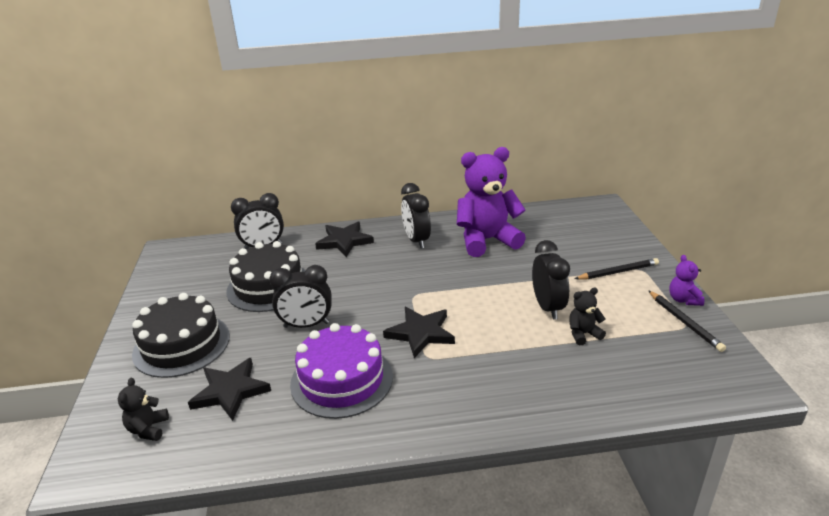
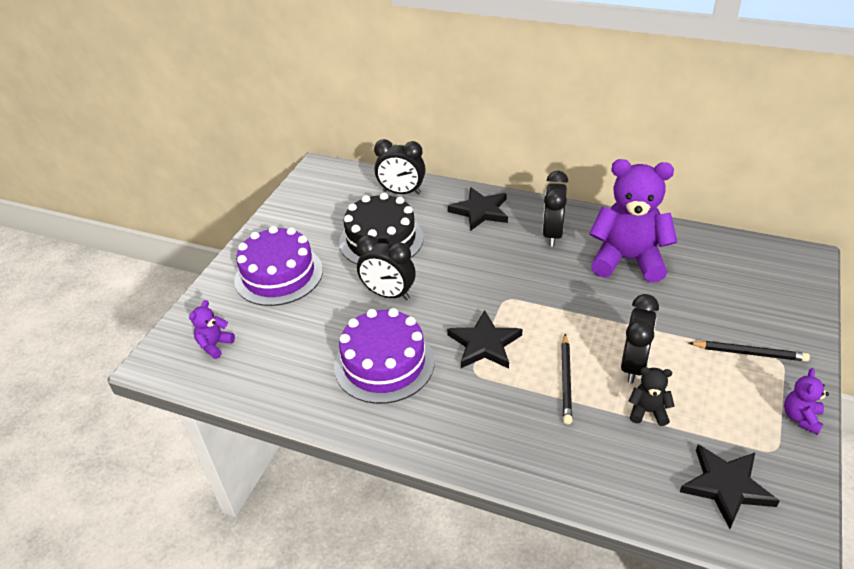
camera: 30 degrees right, 10 degrees up
(148, 429) = (215, 345): black teddy bear -> purple teddy bear
(181, 345) = (278, 275): black cake -> purple cake
(230, 391) = (291, 336): black star -> black star (726, 486)
(684, 322) = (777, 445): black pencil -> black pencil (566, 380)

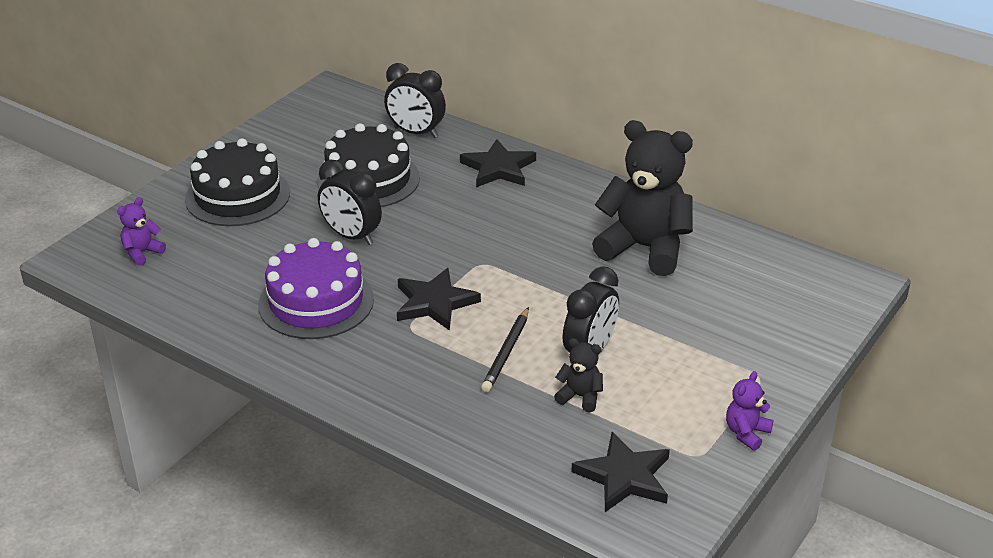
camera: 10 degrees right, 5 degrees down
(278, 275) = (237, 196): purple cake -> black cake
(552, 234) = (571, 207): black clock -> none
(628, 260) = (644, 248): purple teddy bear -> black teddy bear
(749, 353) = (728, 364): black pencil -> none

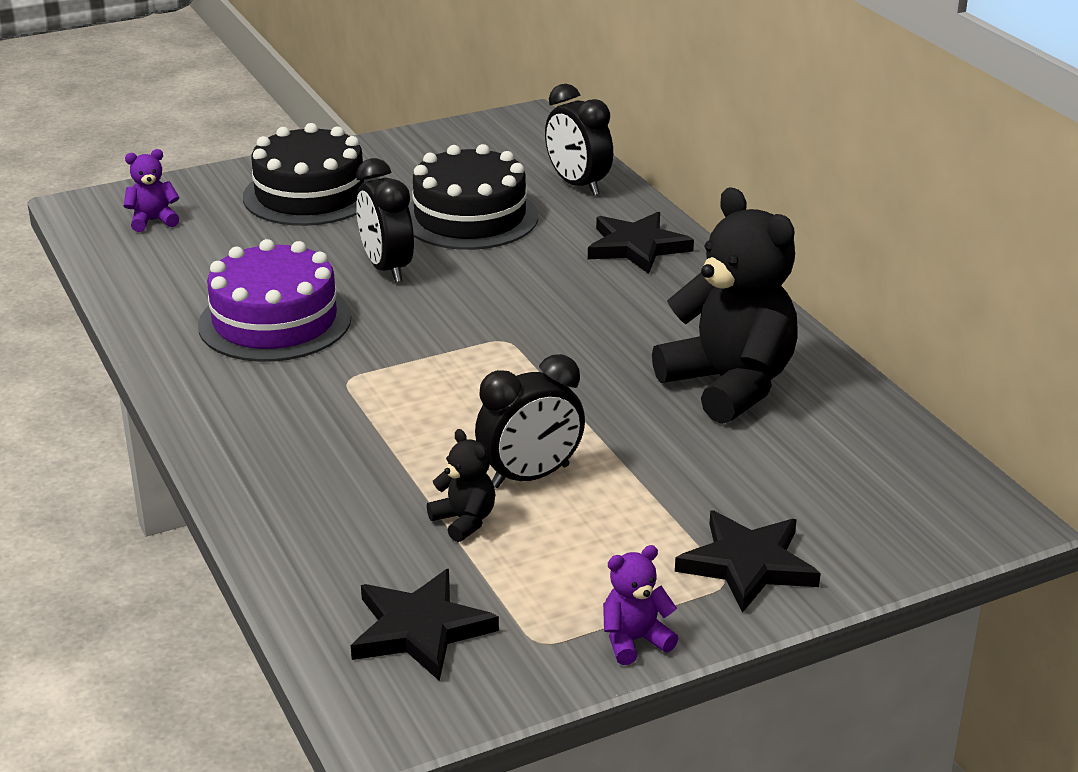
camera: 30 degrees right, 5 degrees down
(434, 303) = (404, 363): black star -> black star (747, 564)
(506, 352) = (429, 443): black pencil -> none

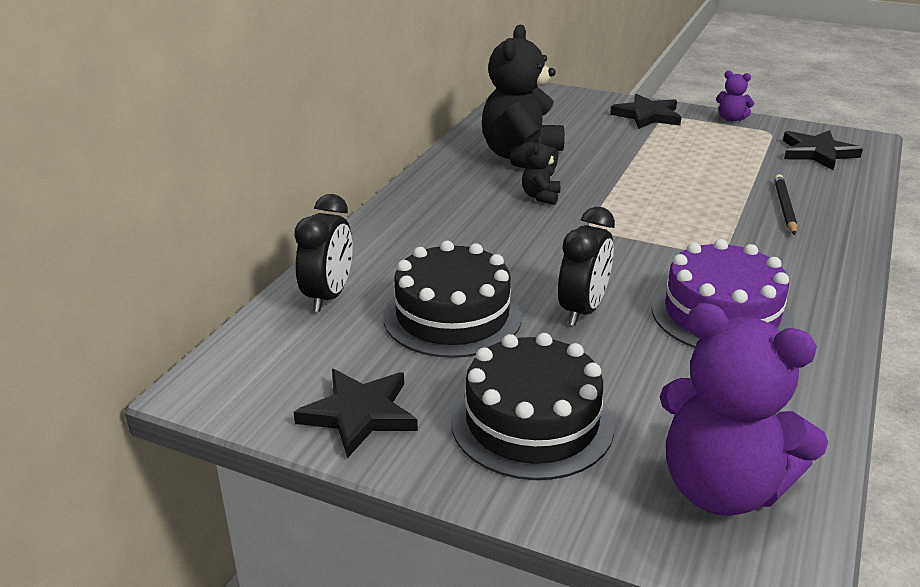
camera: 130 degrees left, 0 degrees up
(153, 221) = (721, 488): purple teddy bear -> purple teddy bear, size x2.30
(352, 484) = (784, 207): none -> black pencil
(464, 521) = (745, 172): black teddy bear -> black teddy bear (540, 197)
(530, 476) = (687, 172): black clock -> none
(637, 247) = (403, 234): black star -> black star (359, 414)

